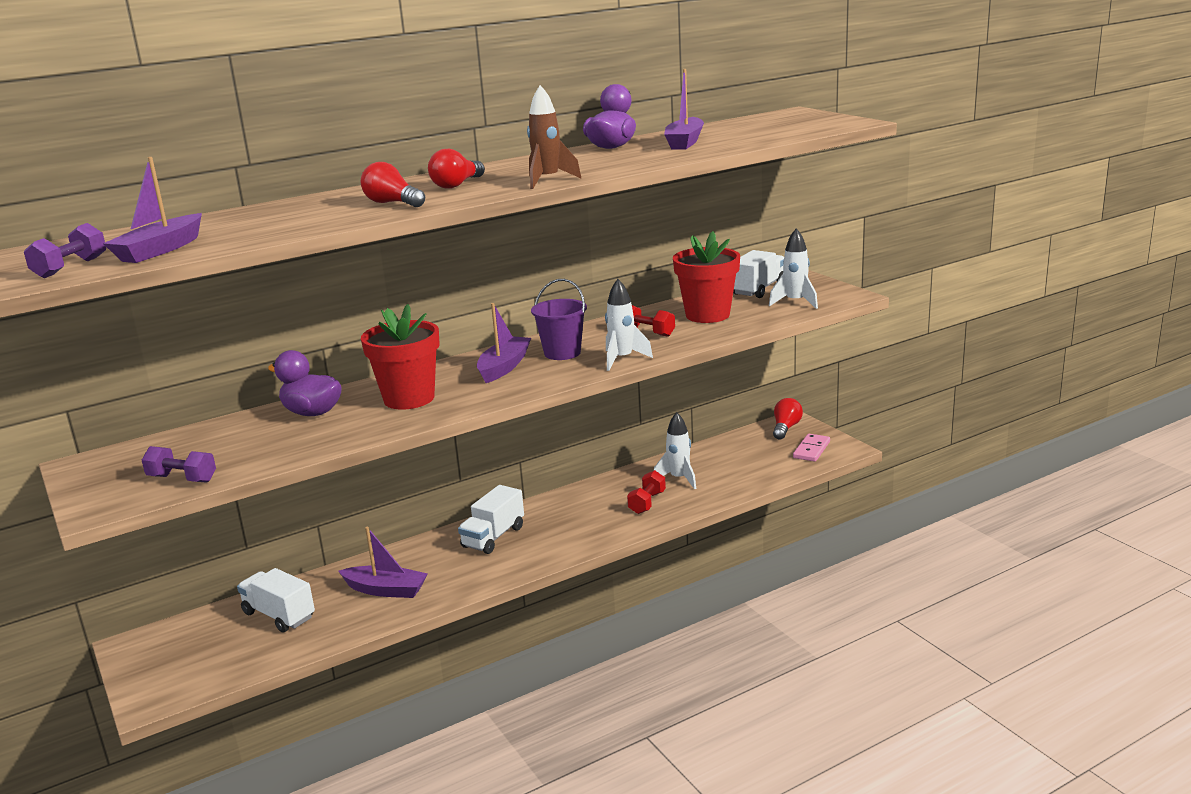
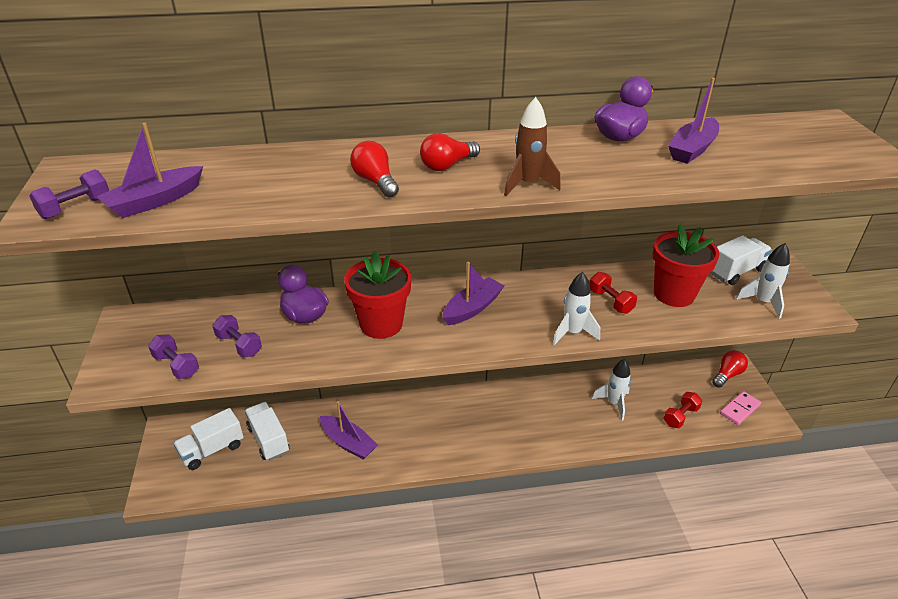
camera: 20 degrees right, 15 degrees up
(249, 448) = (239, 345): none -> purple dumbbell
(493, 537) = (446, 415): white truck -> white truck (212, 450)
(562, 353) = (527, 305): purple bucket -> none
(647, 503) = (577, 422): red dumbbell -> red dumbbell (680, 416)

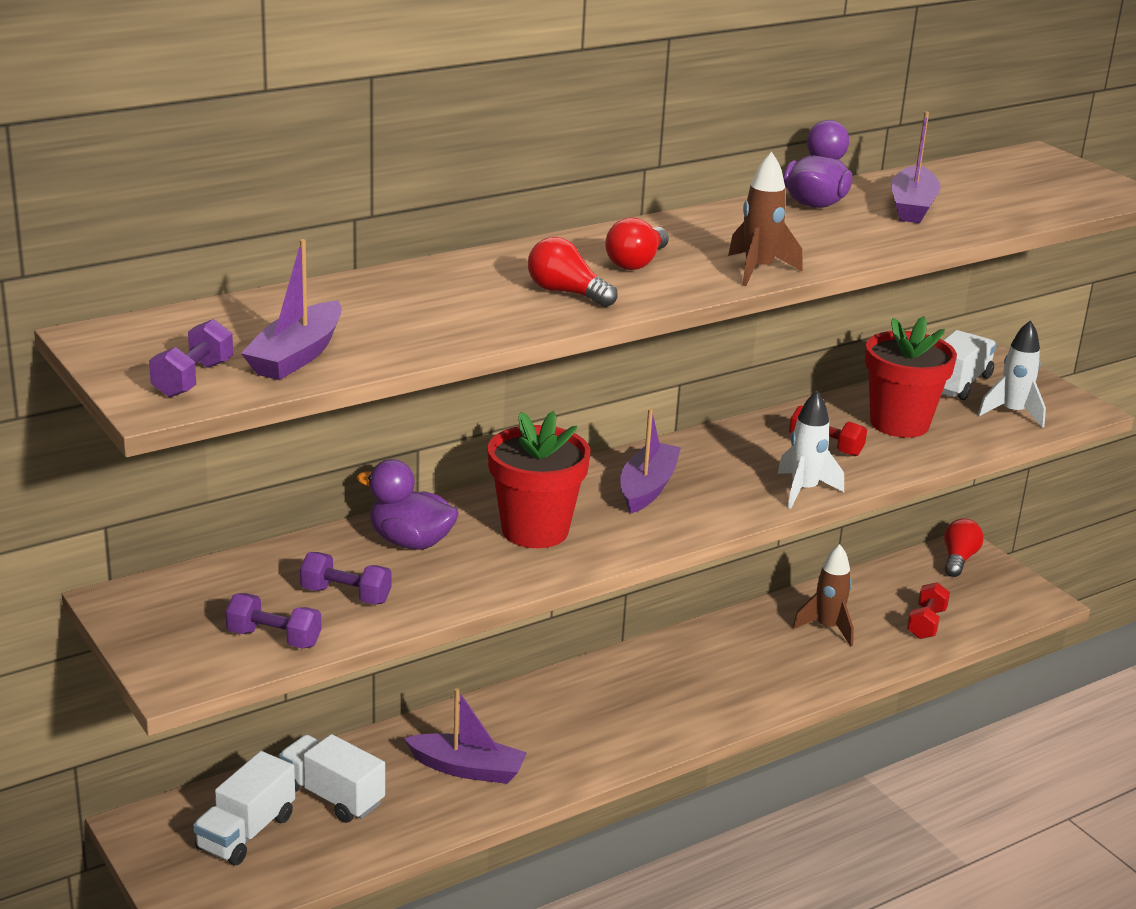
camera: 25 degrees left, 10 degrees down
(614, 403) = (827, 628): white rocket -> brown rocket
(739, 409) = (997, 598): pink domino -> none

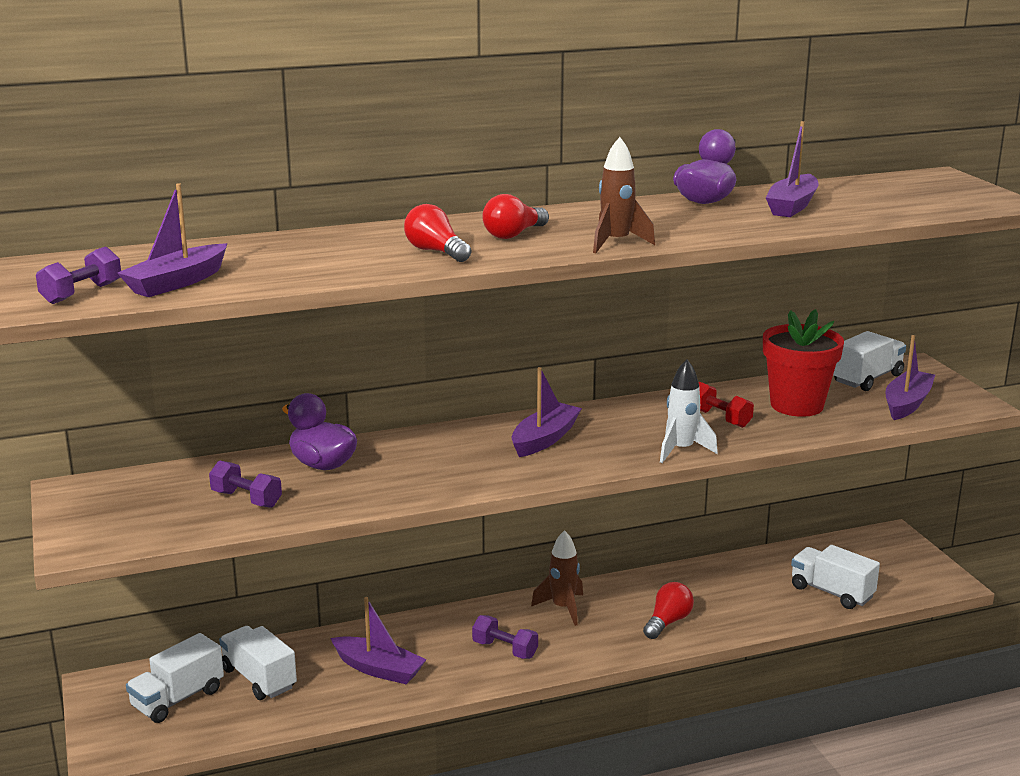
camera: 15 degrees right, 5 degrees down
(274, 638) = (170, 525): purple dumbbell -> purple dumbbell (505, 649)
(535, 530) = (430, 464): red flower pot -> none
(827, 628) = (739, 588): brown rocket -> brown rocket (563, 608)
(926, 623) = (831, 592): red dumbbell -> white truck
(958, 559) = (883, 543): red light bulb -> red light bulb (667, 622)
(1012, 413) = (907, 404): white rocket -> purple boat

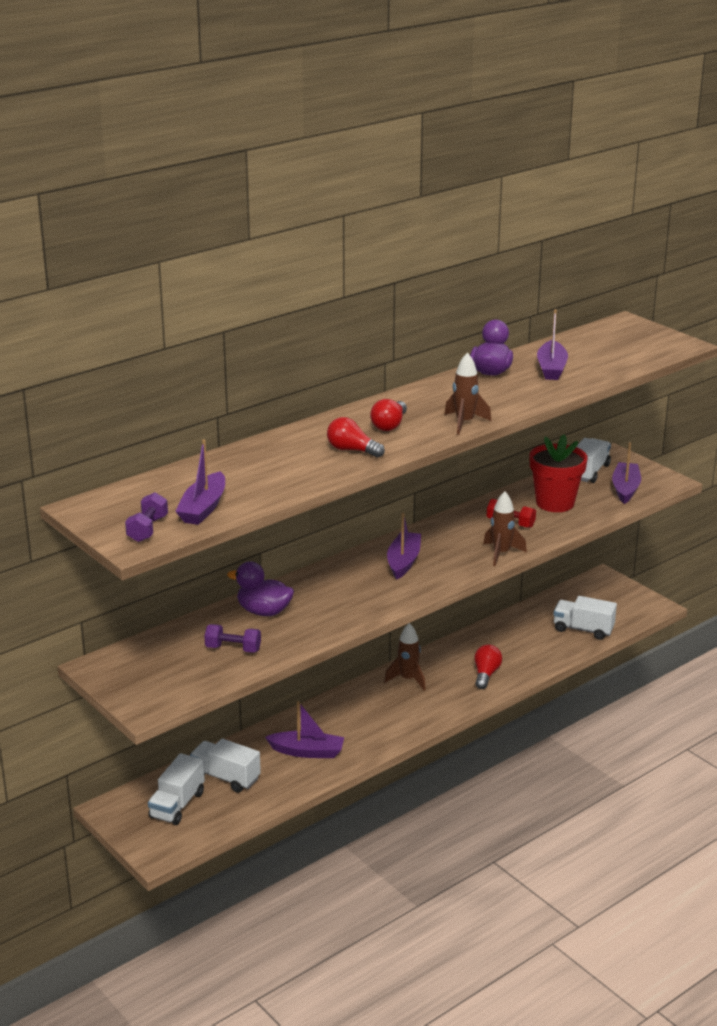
camera: 20 degrees left, 5 degrees up
(505, 649) = (386, 718): purple dumbbell -> none
(681, 450) = (501, 553): white rocket -> brown rocket

